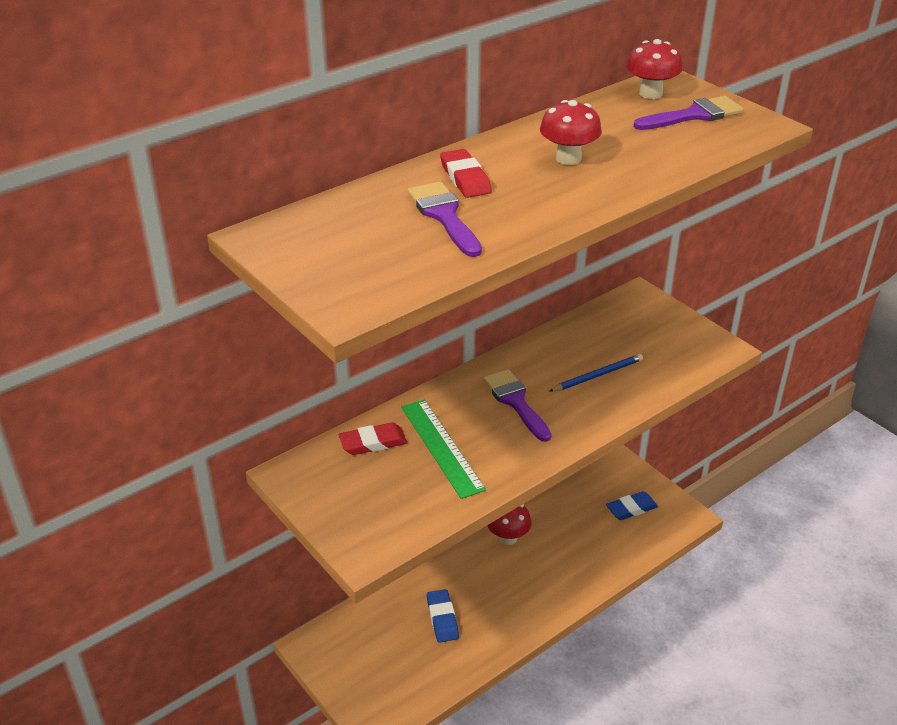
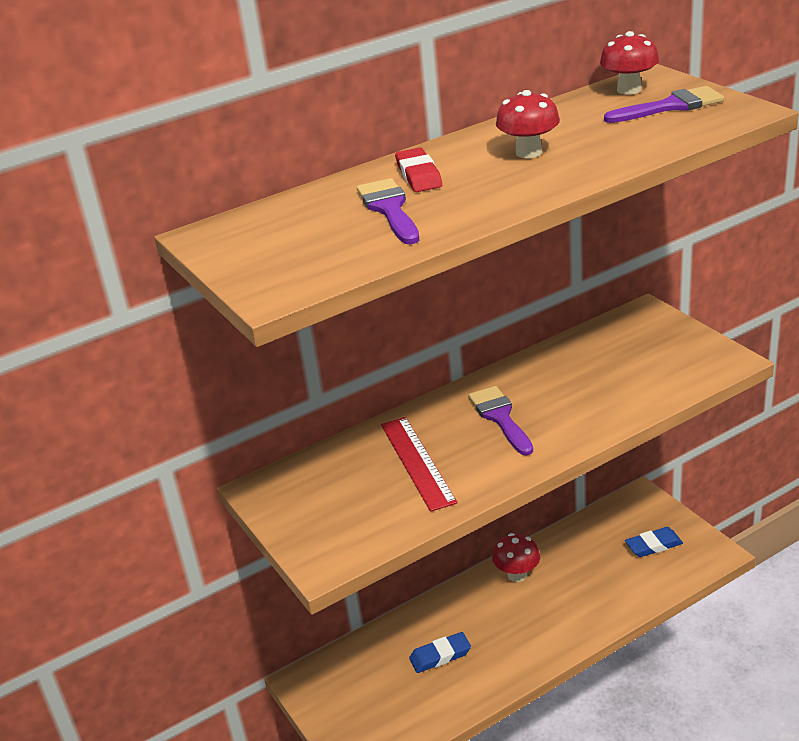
camera: 10 degrees right, 5 degrees down
(373, 442) = (347, 459): red eraser -> none
(442, 447) = (417, 462): green ruler -> red ruler
(442, 618) = (440, 655): blue eraser -> blue eraser turned 75 degrees clockwise
(598, 375) = (591, 390): blue pencil -> none

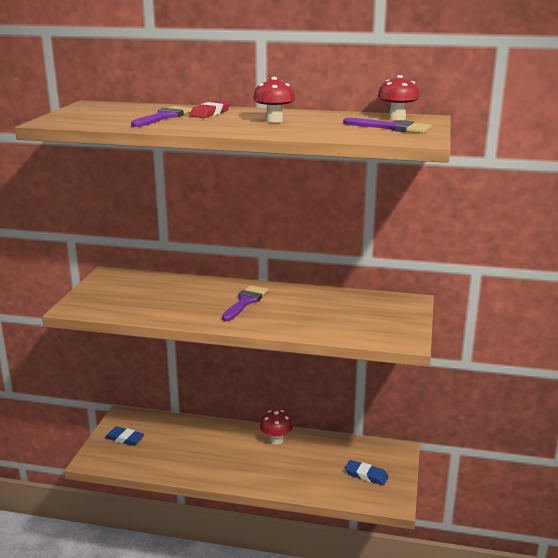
camera: 40 degrees right, 10 degrees down
(417, 462) = (177, 298): red ruler -> none
(440, 655) = (187, 446): blue eraser -> blue eraser (124, 438)

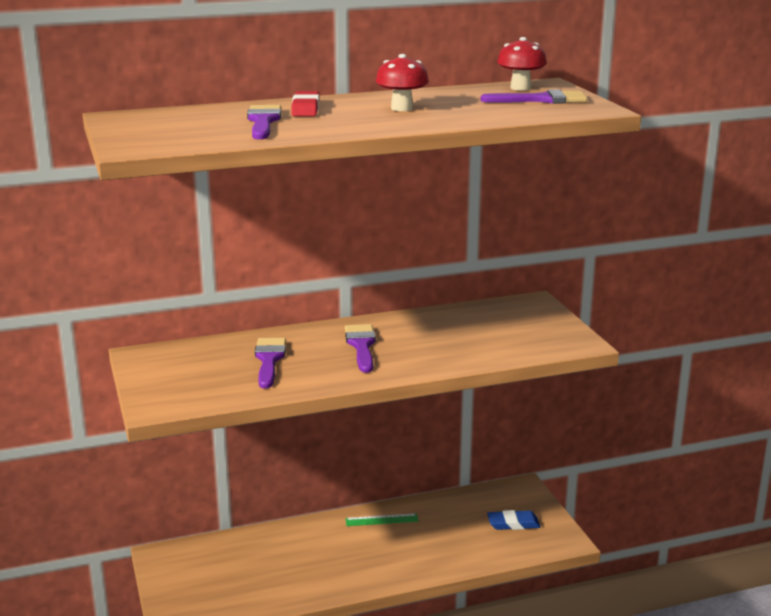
camera: 30 degrees left, 0 degrees up
(124, 438) = (193, 580): blue eraser -> none
(175, 296) = (269, 360): none -> purple brush
(276, 440) = (381, 520): red mushroom -> green ruler

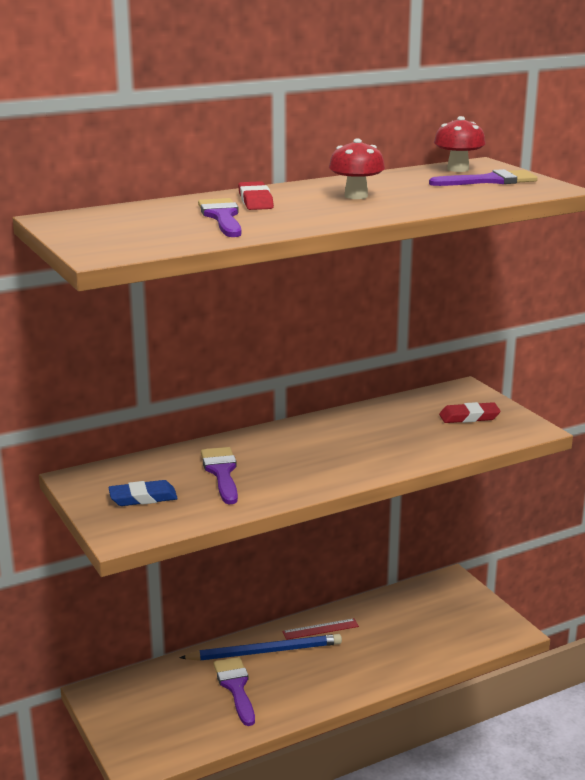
camera: 10 degrees left, 0 degrees up
(323, 535) = (265, 651): none -> blue pencil
(361, 346) = (311, 449): purple brush -> purple brush (235, 687)
(381, 520) = (320, 629): green ruler -> red ruler
(513, 523) = (455, 619): blue eraser -> blue eraser (143, 498)
(525, 328) = (469, 417): none -> red eraser

